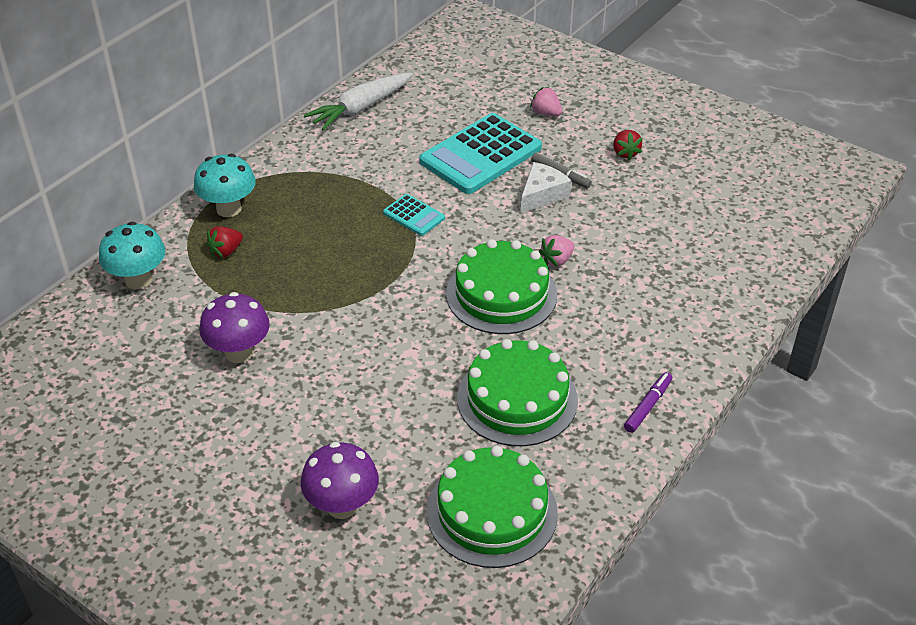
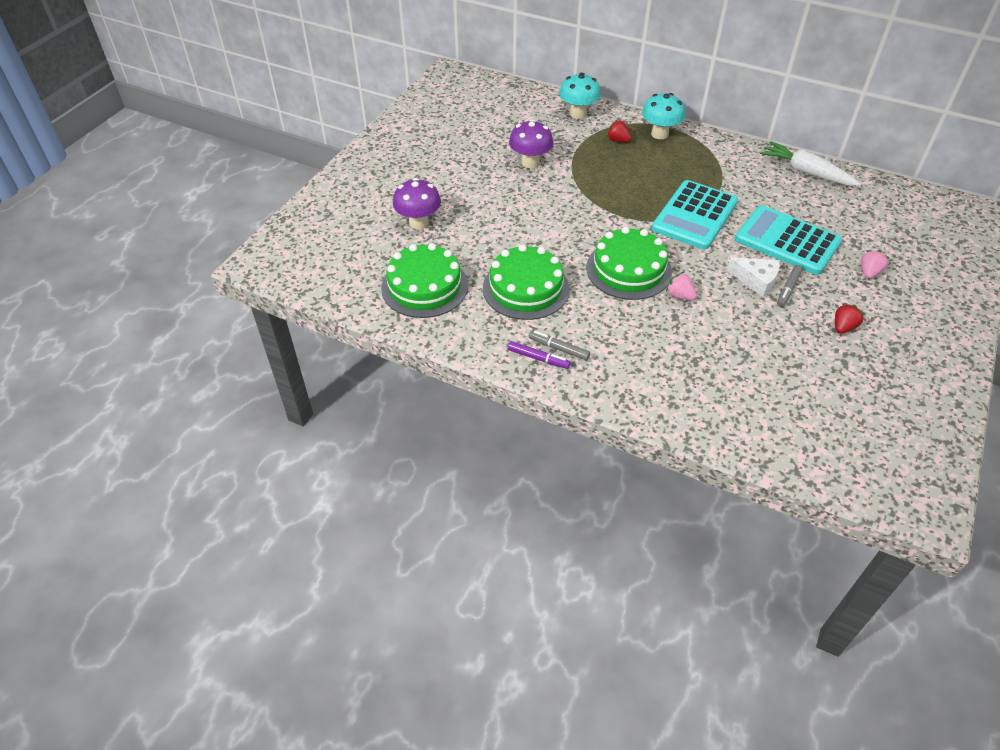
camera: 80 degrees right, 5 degrees up
(414, 215) = (694, 215): turquoise calculator -> turquoise calculator, size x2.11
(625, 153) = (843, 327): red strawberry -> red strawberry turned 150 degrees clockwise
(632, 384) = (558, 348): none -> grey marker

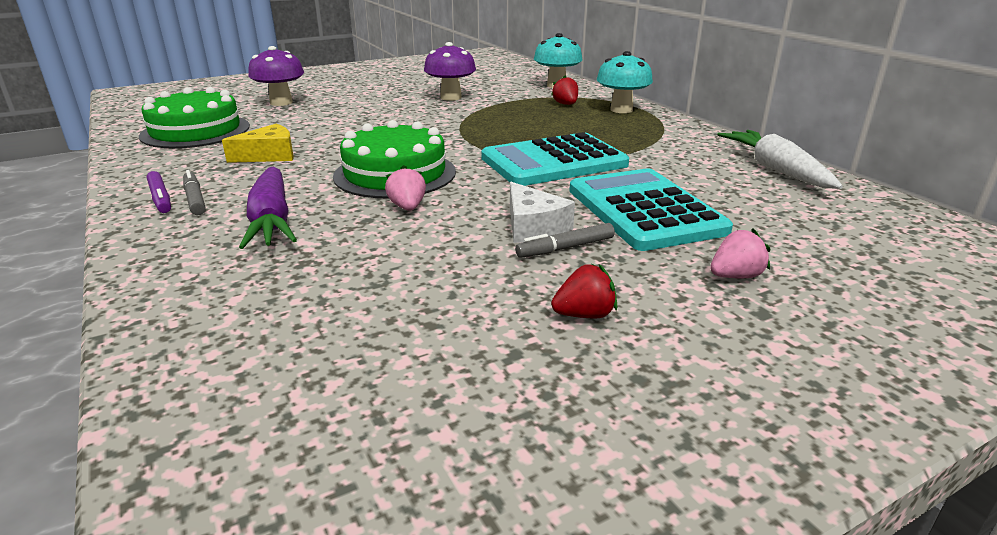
camera: 35 degrees right, 20 degrees down
(526, 288) = (269, 155): green cake -> yellow cheese
(630, 342) = (272, 220): none -> purple carrot

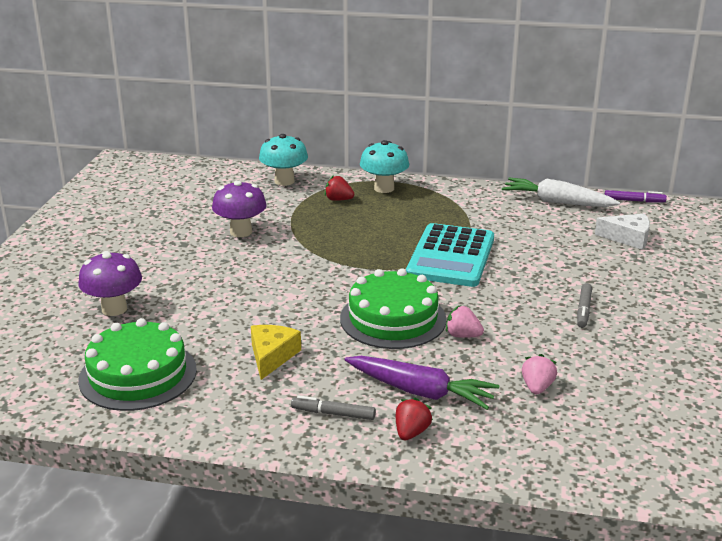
camera: 50 degrees left, 0 degrees up
(160, 198) = (310, 429): purple marker -> purple marker (634, 201)
(533, 227) = (545, 307): white cheese -> white cheese (628, 238)
(584, 315) = (660, 337): red strawberry -> red strawberry (411, 432)
(644, 210) = (563, 266): turquoise calculator -> none
(735, 276) = (664, 282): pink strawberry -> pink strawberry (537, 387)

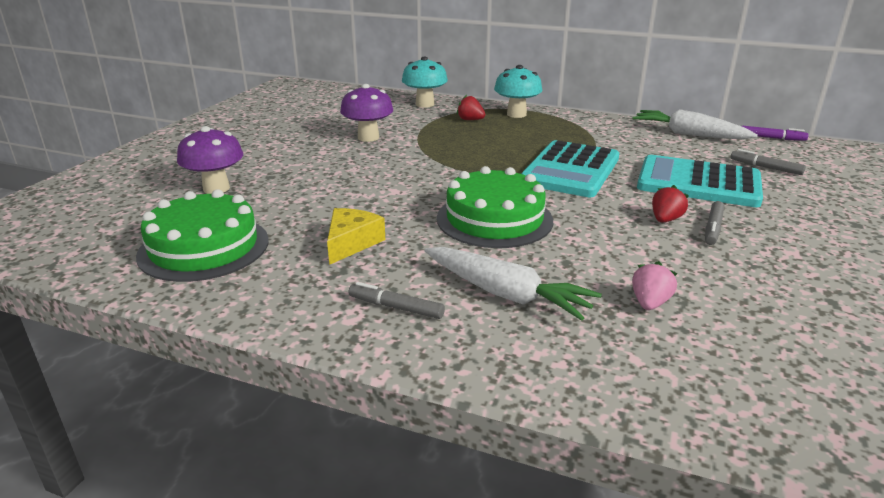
camera: 10 degrees right, 0 degrees up
(411, 432) = (482, 338): red strawberry -> red strawberry (665, 220)
(420, 391) = (505, 294): purple carrot -> white carrot
(462, 335) = (568, 241): pink strawberry -> none
(569, 261) = (698, 183): none -> turquoise calculator
(628, 238) = (765, 167): white cheese -> grey marker

